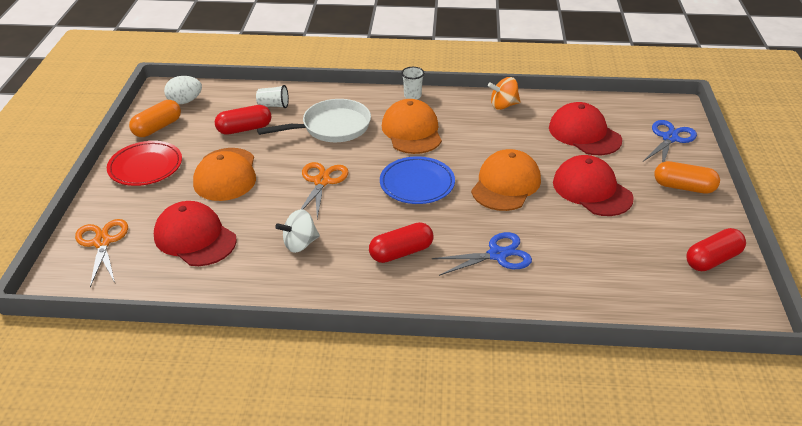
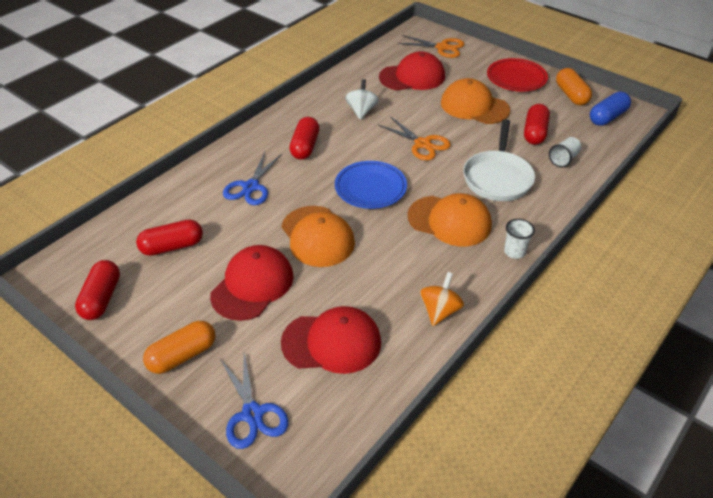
camera: 125 degrees right, 5 degrees up
(185, 101) = (607, 117): white egg -> blue capsule
(592, 190) = (252, 285): red cap -> red cap turned 60 degrees counterclockwise
(619, 257) = (172, 246): none -> red capsule

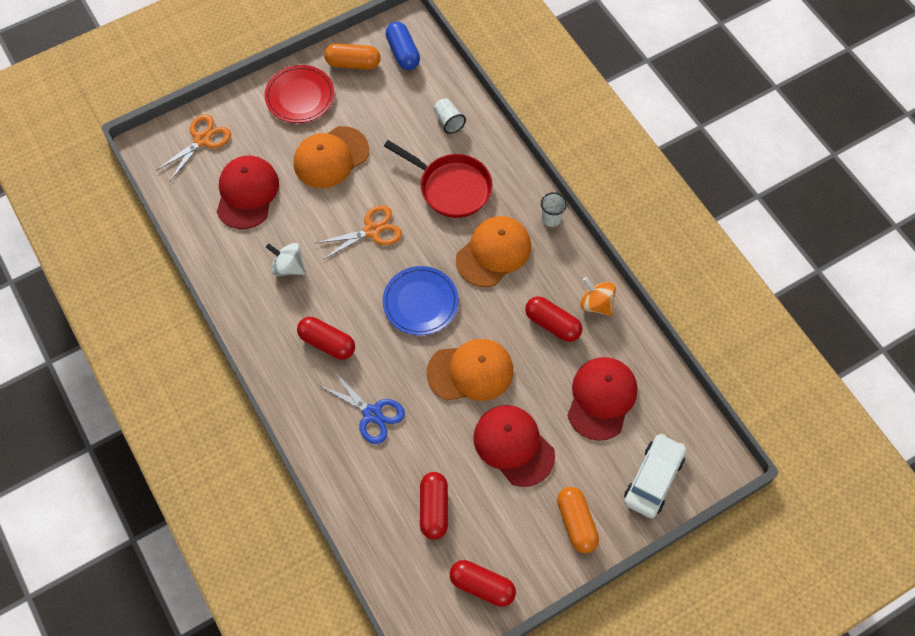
camera: 70 degrees left, 20 degrees up
(252, 414) = (653, 479): blue scissors -> white car
(497, 177) = (451, 187): white pan -> red pan
(534, 133) = (399, 125): red capsule -> red capsule (552, 324)

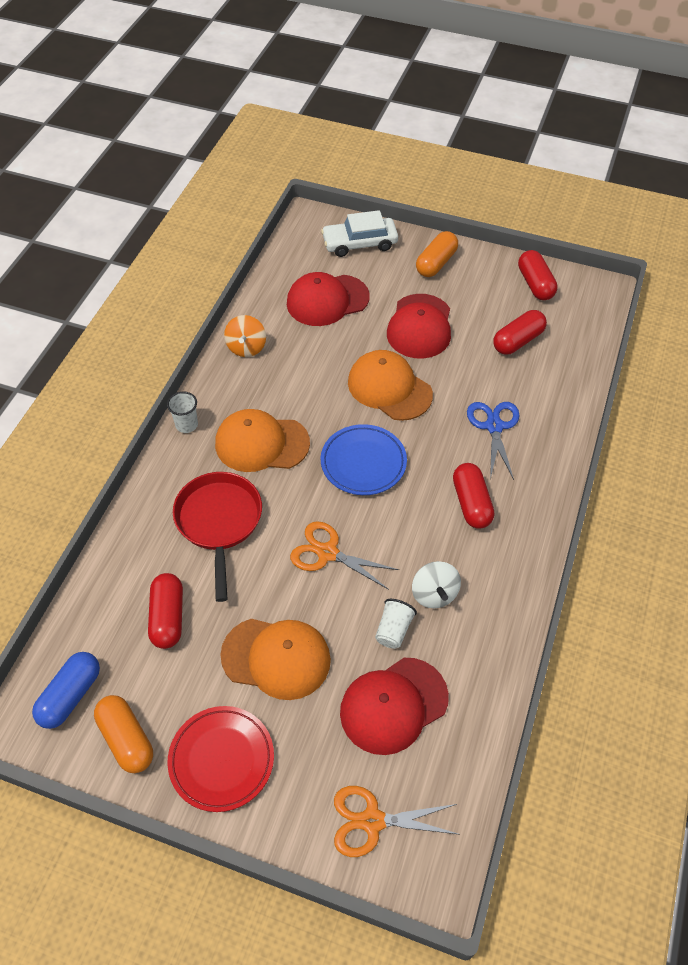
camera: 130 degrees left, 10 degrees down
(448, 121) = (137, 580): white cup -> white cup (393, 630)
(552, 324) = (293, 363): red capsule -> red capsule (168, 617)

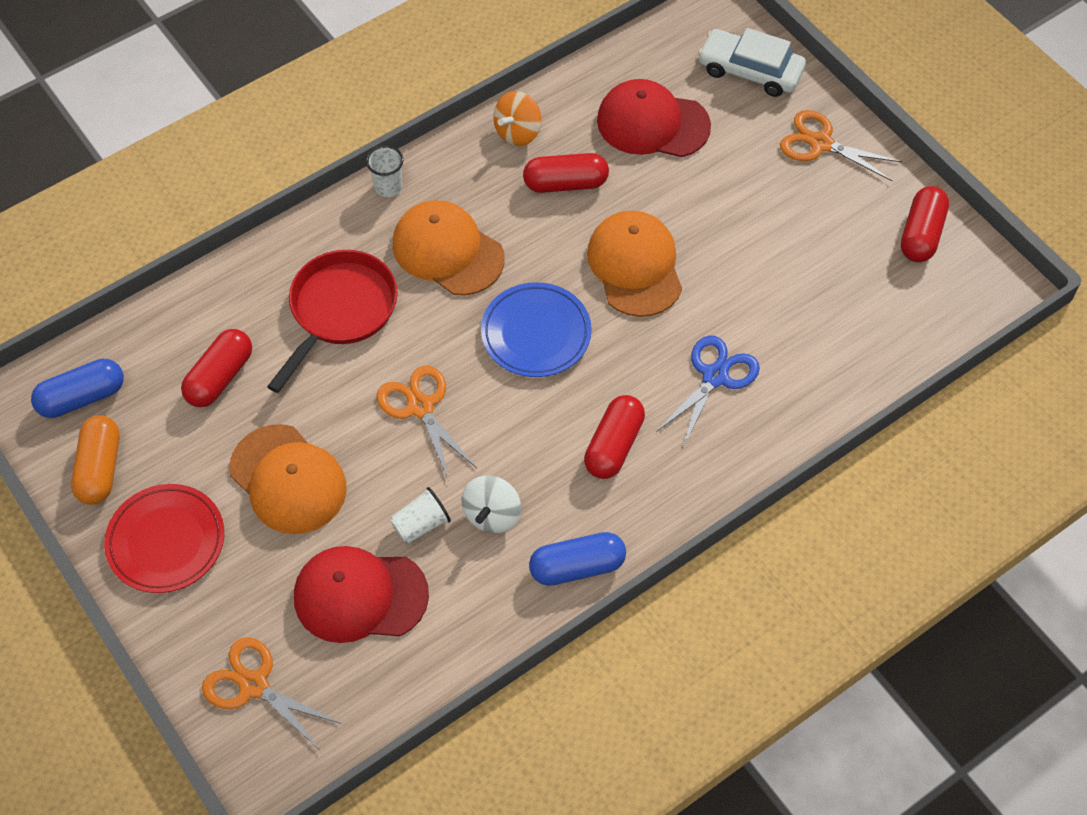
camera: 35 degrees right, 5 degrees up
(420, 326) = (732, 212): red cap -> none
(436, 263) = (821, 143): orange capsule -> orange scissors
(515, 593) = (577, 566): none -> blue capsule
(518, 341) = (834, 293): red capsule -> red capsule (565, 183)

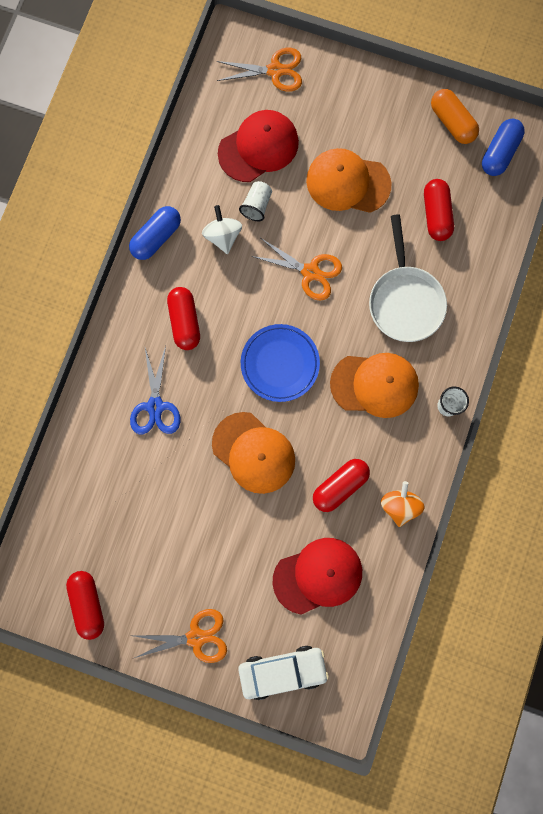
camera: 145 degrees right, 20 degrees up
(166, 541) = (382, 109): red plate -> none
(340, 310) = (405, 301): red pan -> white pan

